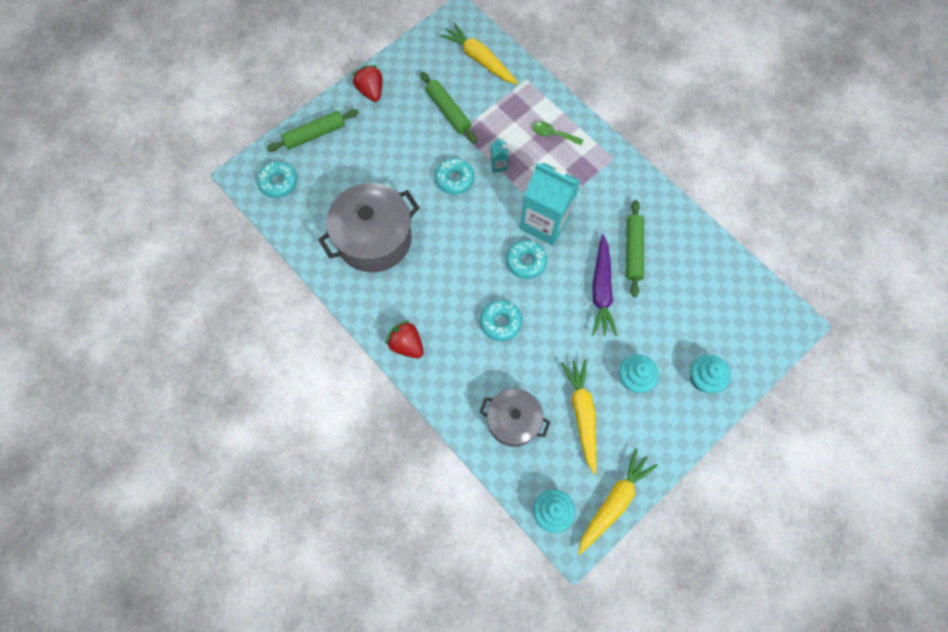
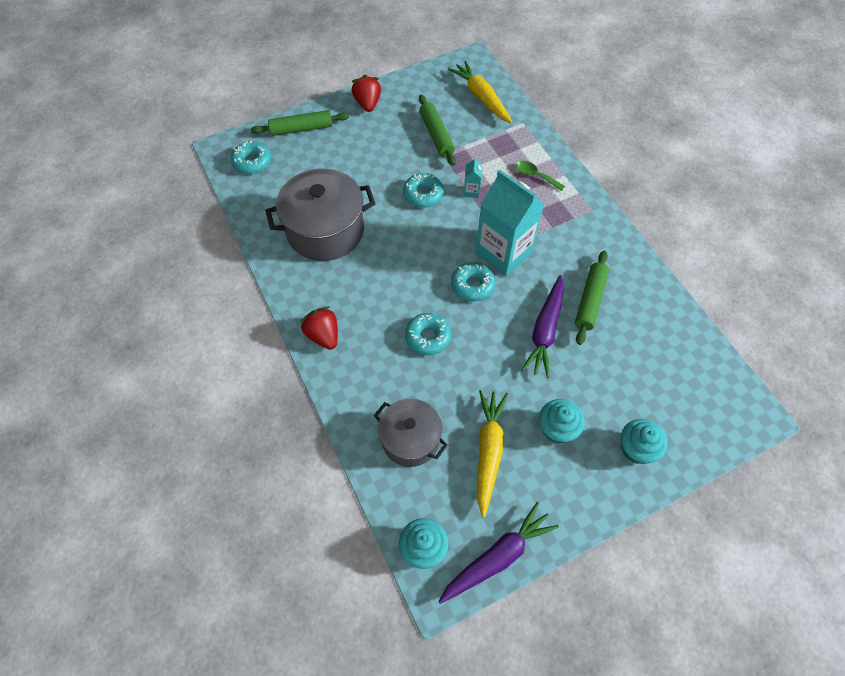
camera: 15 degrees right, 10 degrees down
(614, 502) = (497, 557): yellow carrot -> purple carrot

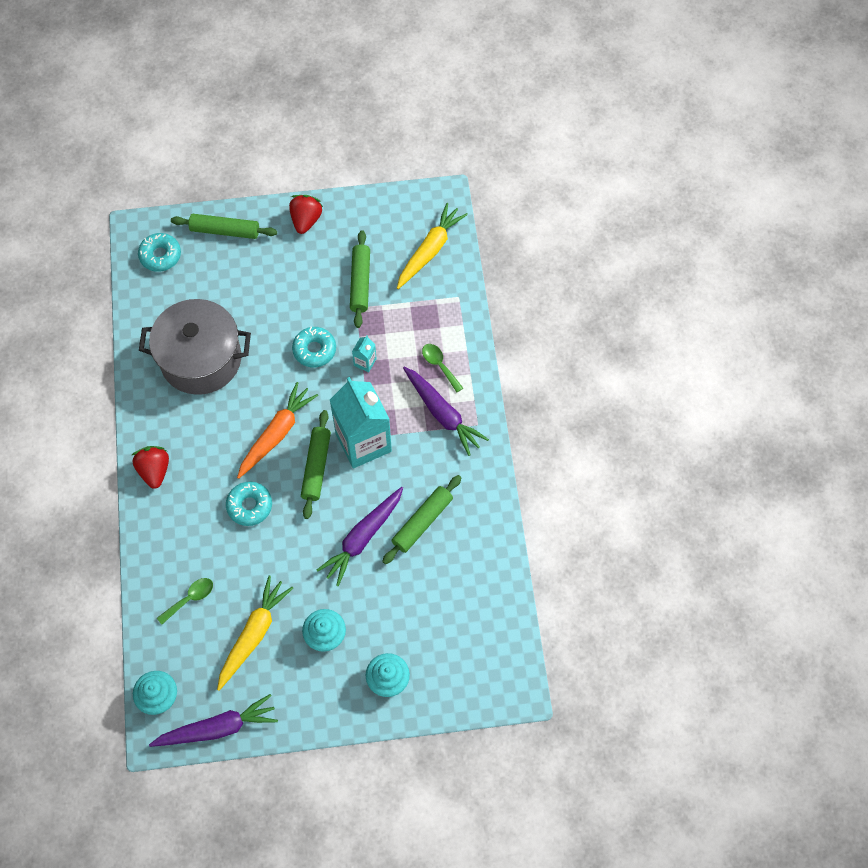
camera: 20 degrees right, 5 degrees up
(410, 439) = (190, 598): grey pot -> green spoon
(423, 269) = (277, 434): none -> orange carrot
(472, 285) = (316, 467): turquoise donut -> green rolling pin
(481, 97) = (430, 250): yellow carrot -> yellow carrot turned 45 degrees clockwise
(558, 211) = (442, 414): none -> purple carrot

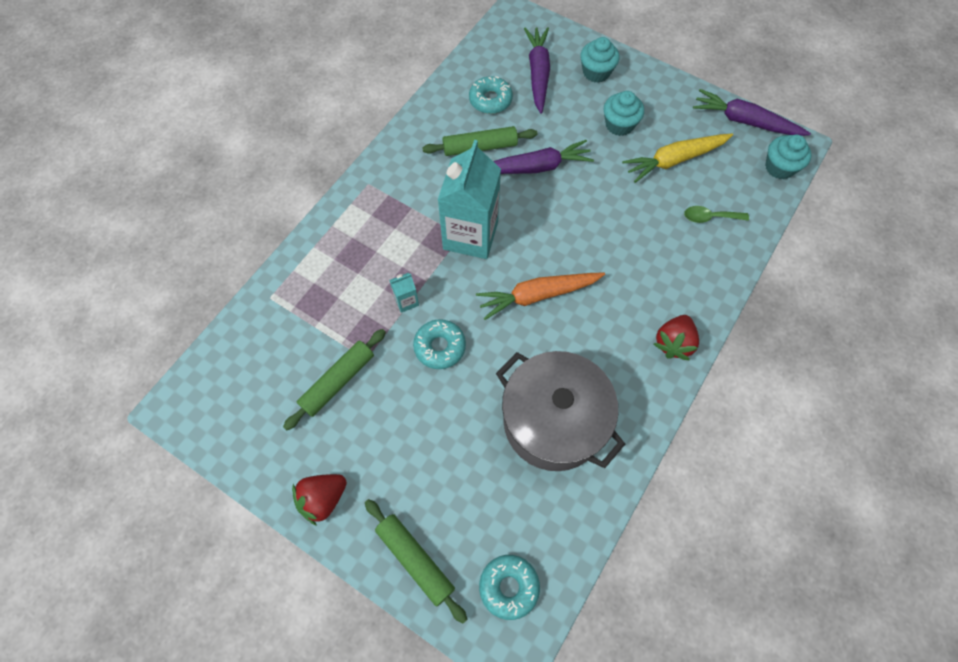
camera: 140 degrees left, 0 degrees up
(249, 506) = (608, 253): turquoise donut -> turquoise donut (490, 100)
(316, 467) = (526, 244): green rolling pin -> none
(430, 250) = (245, 362): yellow carrot -> none
(439, 365) = (348, 250): green spoon -> none
(442, 414) = (386, 211): purple carrot -> purple carrot (538, 73)

